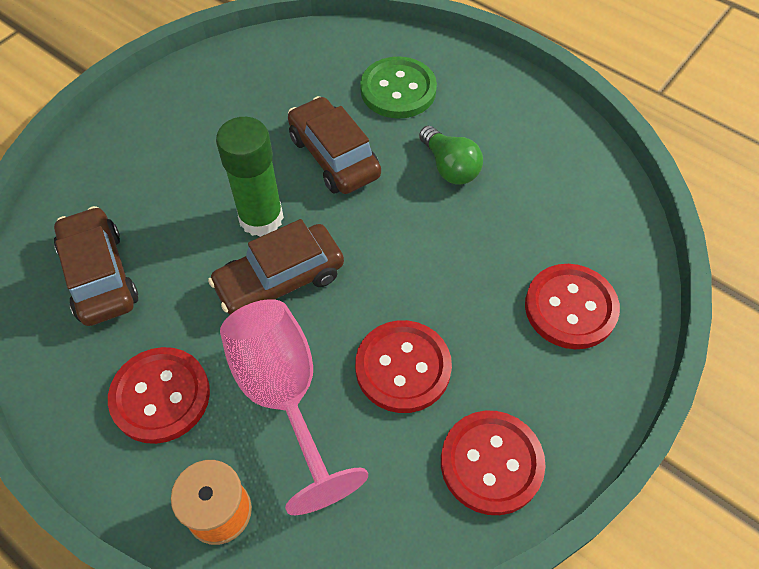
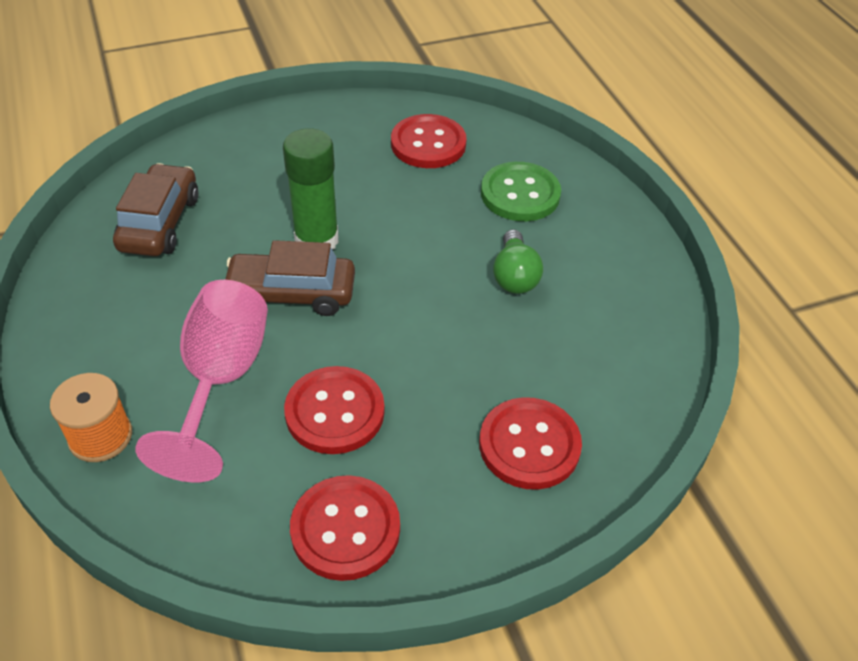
camera: 30 degrees right, 10 degrees down
(160, 396) = (130, 330): red button -> red button (428, 144)
(334, 156) = (417, 221): brown car -> none

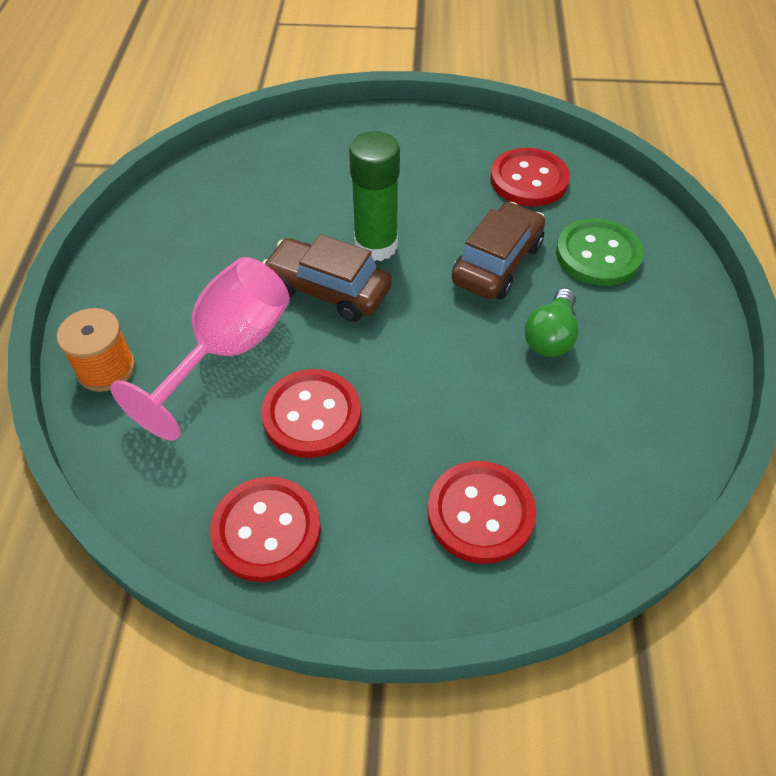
camera: 25 degrees right, 5 degrees up
(160, 223) = (247, 191): brown car -> brown car (497, 263)

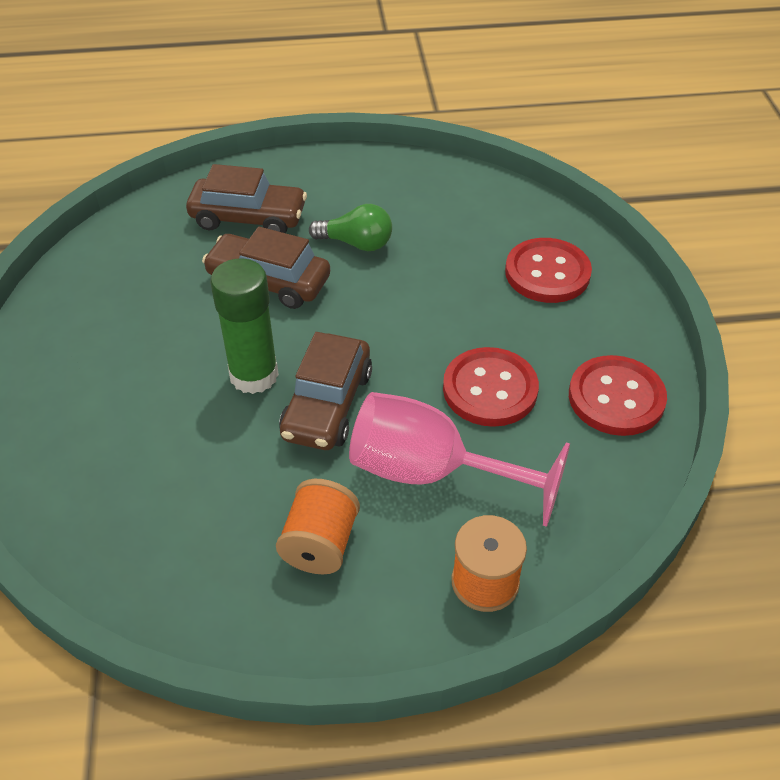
camera: 100 degrees left, 5 degrees down
(187, 272) = (320, 544): none -> orange spool
(529, 180) = (139, 266): red button -> none
(598, 255) = (248, 218): green button -> brown car

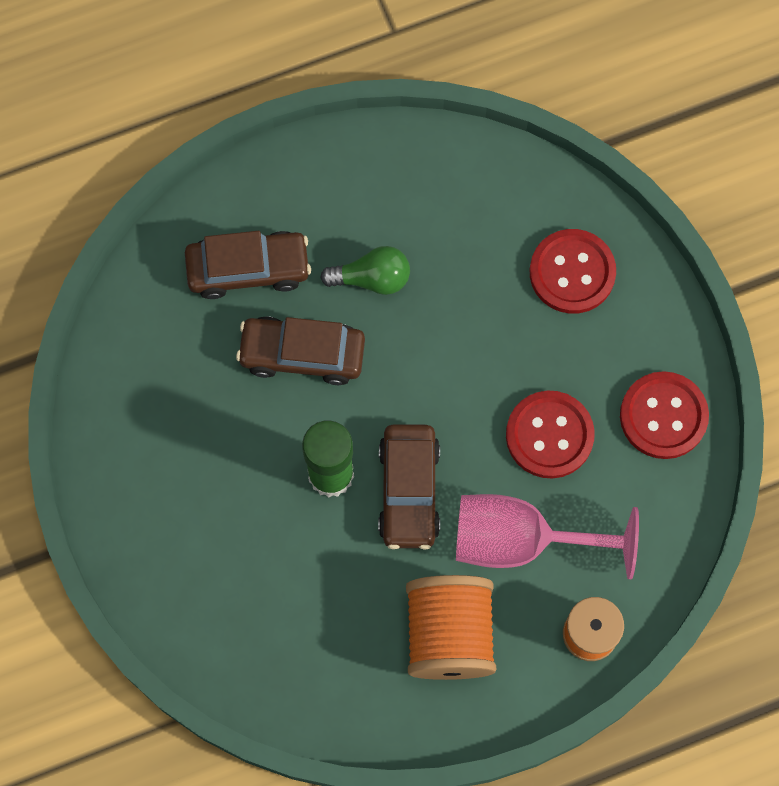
camera: 15 degrees left, 25 degrees up
(320, 544) = (449, 634): orange spool -> orange spool, size x1.56

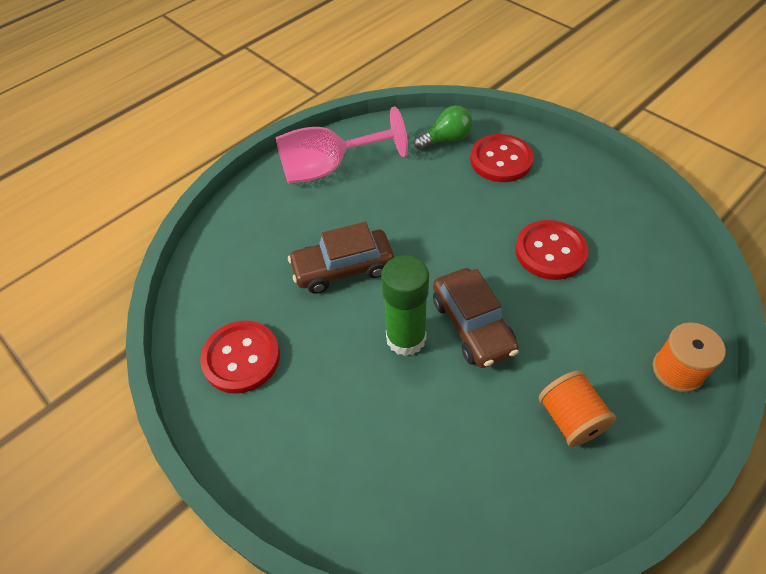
camera: 20 degrees left, 20 degrees down
(248, 269) = (279, 233): brown car -> none
(372, 278) = (370, 208): green light bulb -> green light bulb (446, 139)
(449, 634) = (570, 419): orange spool -> orange spool, size x0.64
(521, 540) = (578, 325): pink goblet -> pink goblet (329, 168)
(663, 416) = (617, 212): red button -> red button (241, 358)

